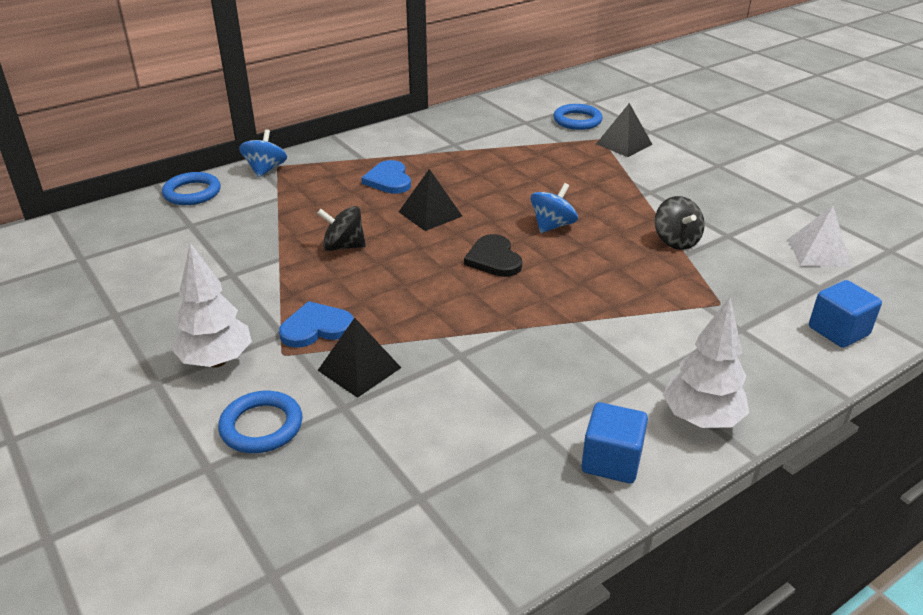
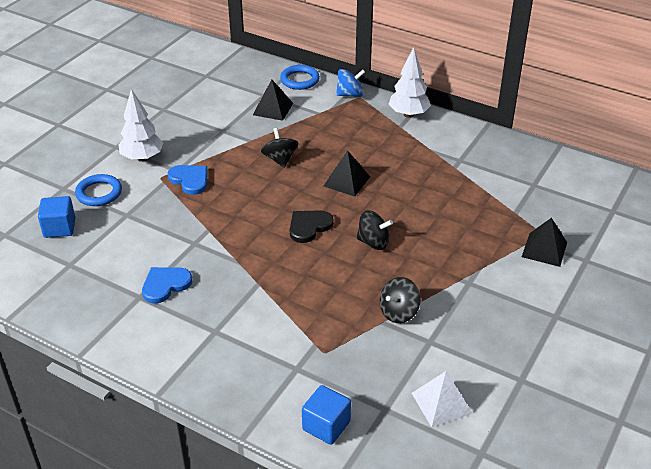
camera: 65 degrees right, 5 degrees up
(359, 369) = (161, 209): black pyramid -> black pyramid (273, 109)
(389, 180) = (378, 148): blue heart -> blue heart (165, 285)
(552, 225) = (373, 242): blue spinning top -> black spinning top
(577, 120) = (565, 212): blue ring -> none
(611, 461) = (127, 330): blue cube -> blue cube (59, 228)
(701, 419) = (183, 363): white tree -> white tree (408, 114)

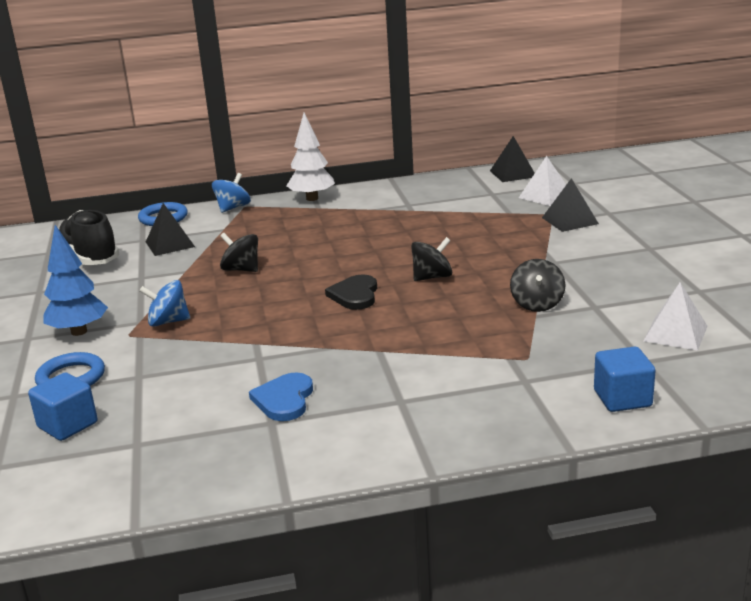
camera: 40 degrees left, 15 degrees down
(142, 158) = (79, 331): white tree -> blue tree
(190, 180) = (168, 322): blue heart -> blue spinning top
(220, 94) = (90, 257): none -> black shoe
(347, 181) = (334, 255): black pyramid -> black pyramid (513, 173)
(568, 212) = (545, 196): none -> white pyramid

